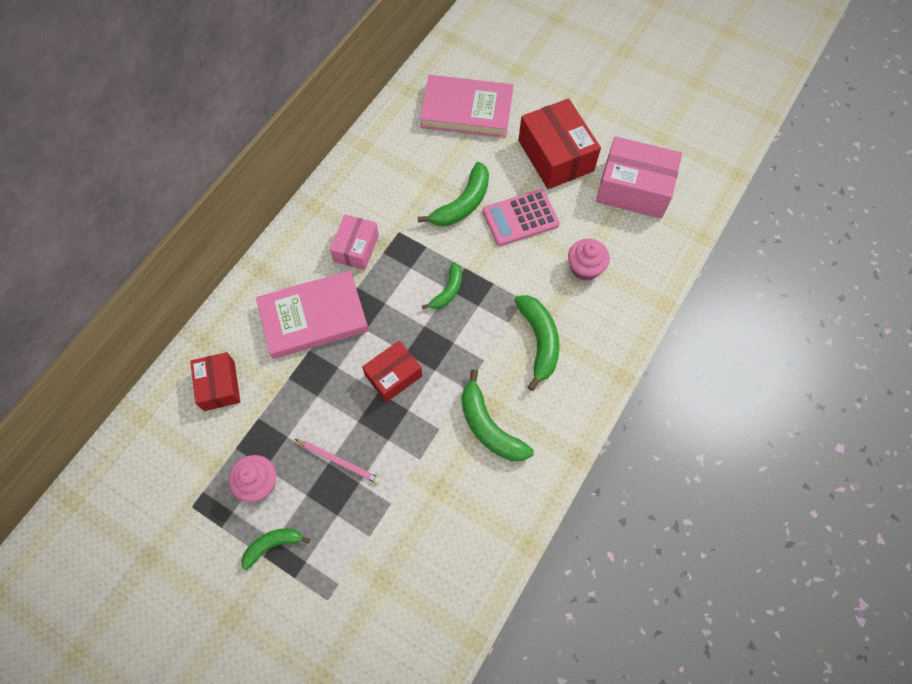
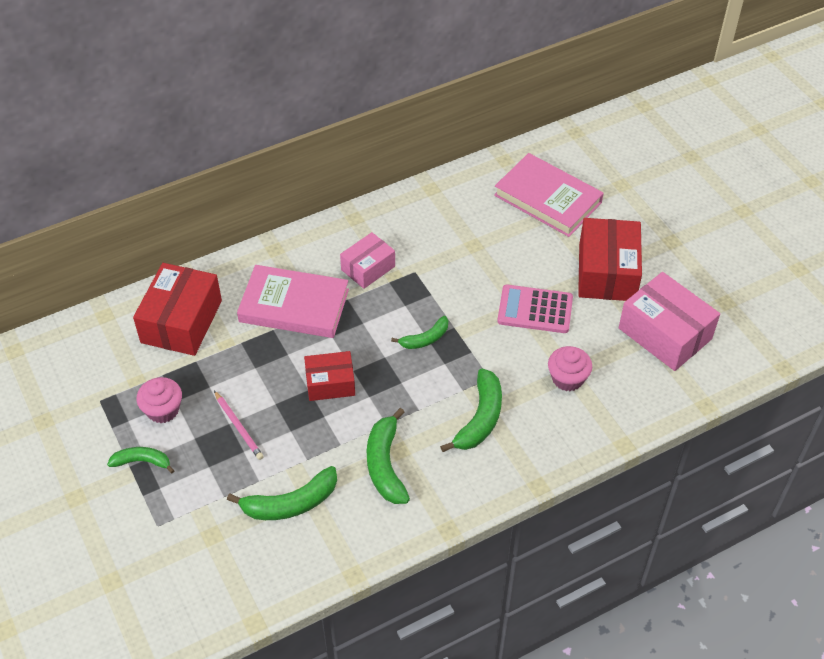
camera: 30 degrees right, 15 degrees down
(219, 386) = (181, 321): red box -> red box, size x1.65
(462, 204) = (489, 274): green banana -> green banana (290, 503)

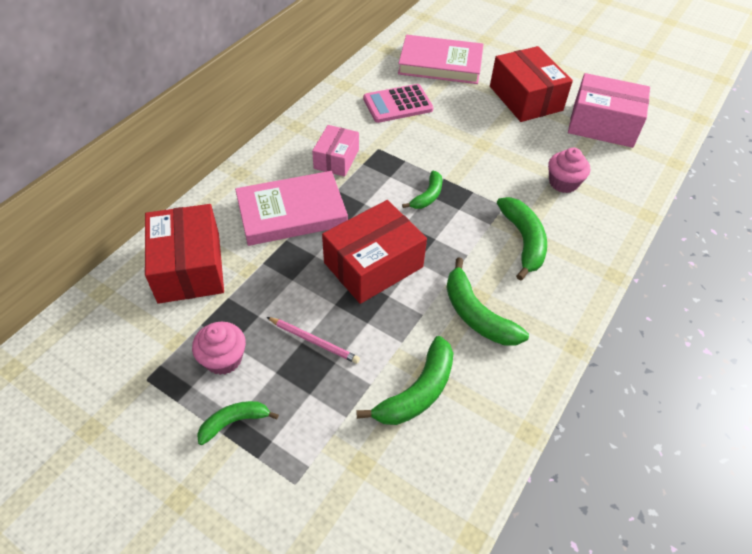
camera: 30 degrees left, 0 degrees up
(330, 383) = (373, 265): red box -> red box, size x1.65
(535, 310) = (496, 142): pink calculator -> pink calculator (398, 104)

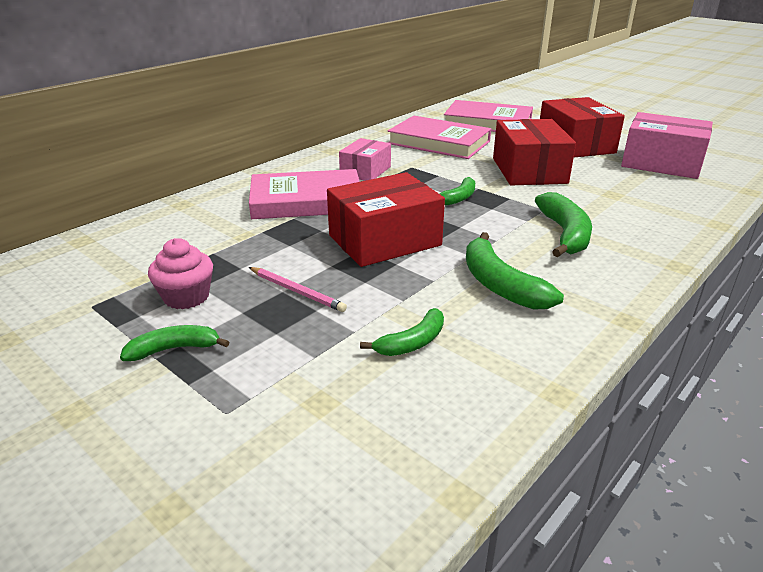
camera: 10 degrees right, 20 degrees down
(189, 267) = (182, 229): red box -> red box (529, 170)
(398, 104) = (439, 142): pink calculator -> pink book
(417, 392) = (412, 342): green banana -> green banana, size x0.62
(563, 183) = (615, 197): pink cupcake -> none

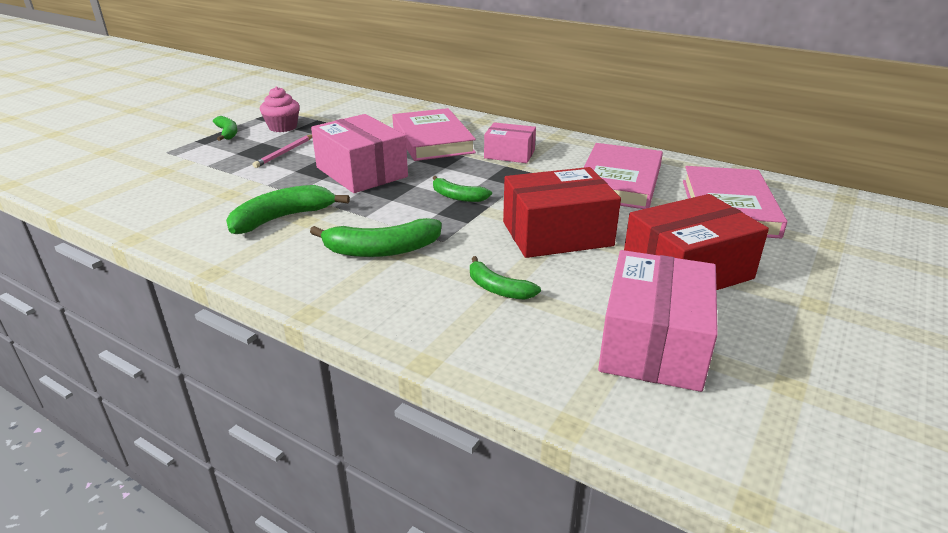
camera: 80 degrees right, 0 degrees up
(384, 240) = (362, 172): red box -> pink box
(412, 342) = (211, 190): green banana -> green banana (498, 288)

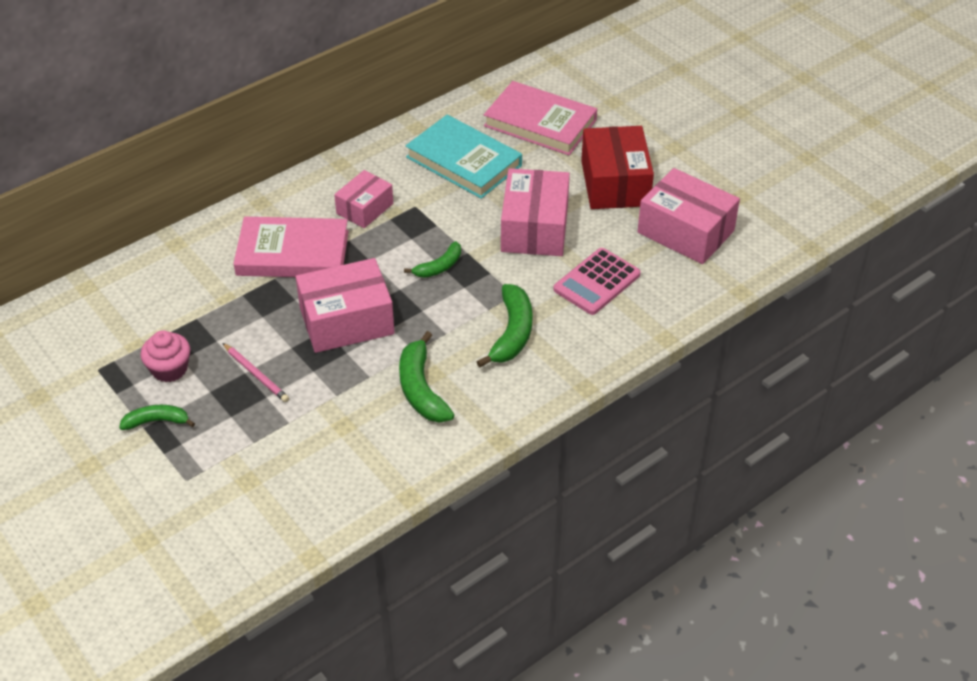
camera: 70 degrees left, 15 degrees up
(498, 288) = (597, 282): green banana -> pink calculator
(557, 234) = (535, 228): red box -> pink box
(619, 181) = (463, 161): pink book -> turquoise book

